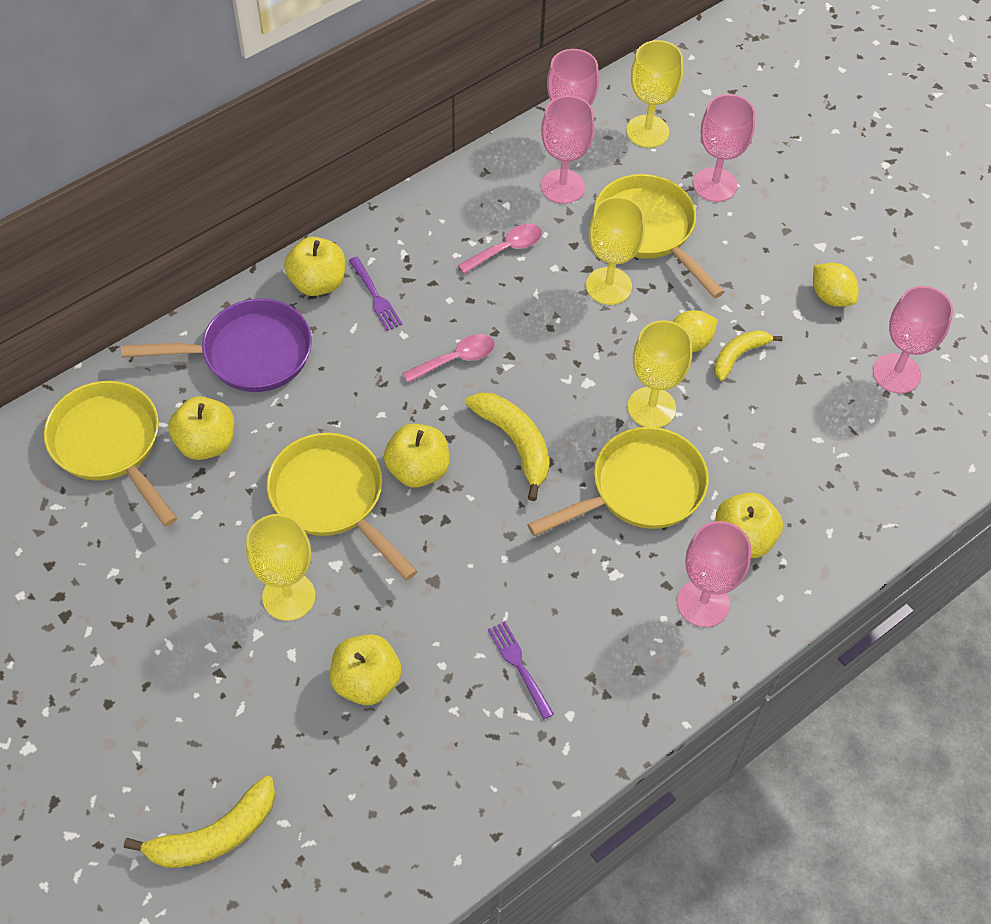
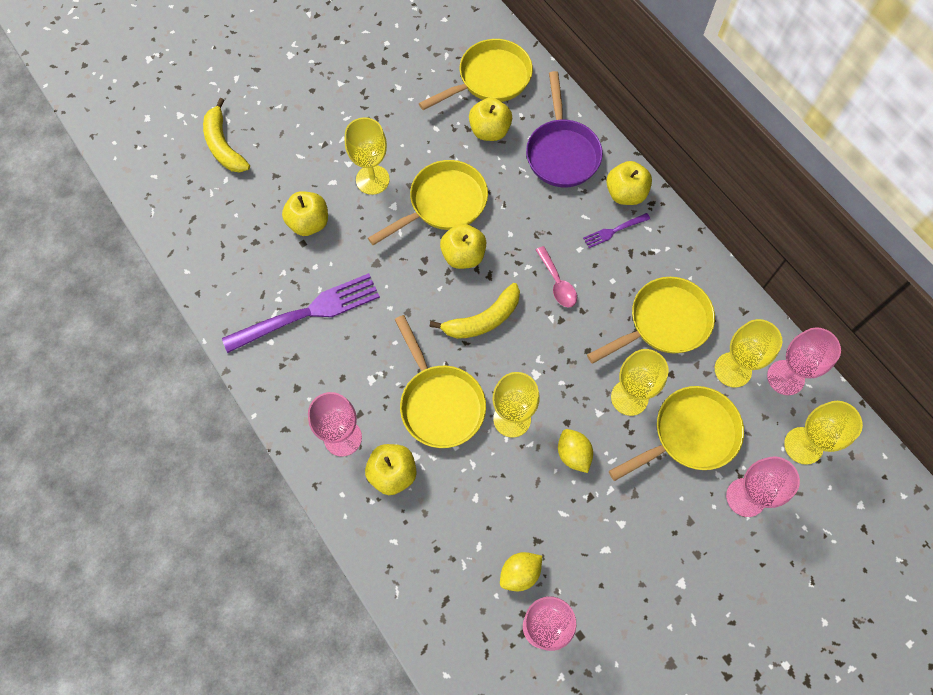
camera: 95 degrees right, 10 degrees up
(506, 249) = (663, 323): pink spoon -> yellow pan
(519, 666) = (308, 312): purple fork -> purple fork, size x2.15
(562, 186) = (733, 370): pink goblet -> yellow goblet
(738, 356) = (561, 493): yellow banana -> none
(831, 297) = (624, 582): yellow lemon -> yellow lemon (520, 573)

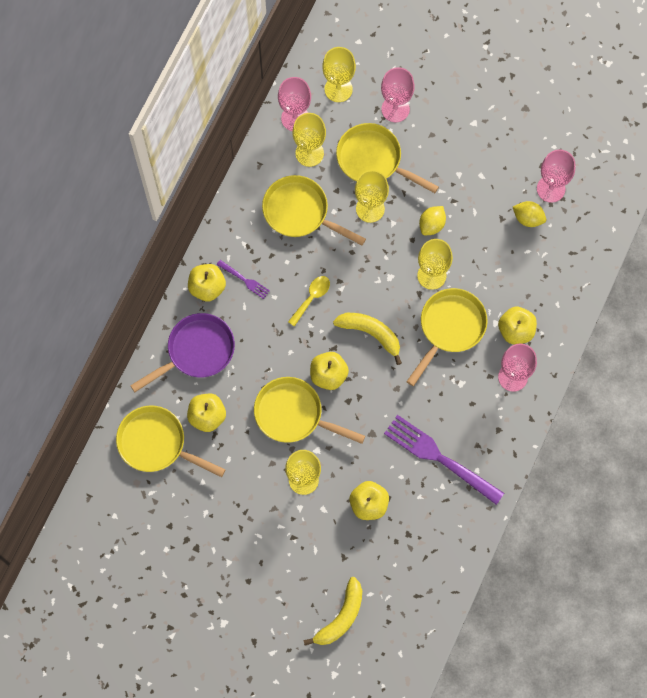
camera: 120 degrees left, 5 degrees up
(557, 283) = (311, 298): pink spoon -> yellow spoon

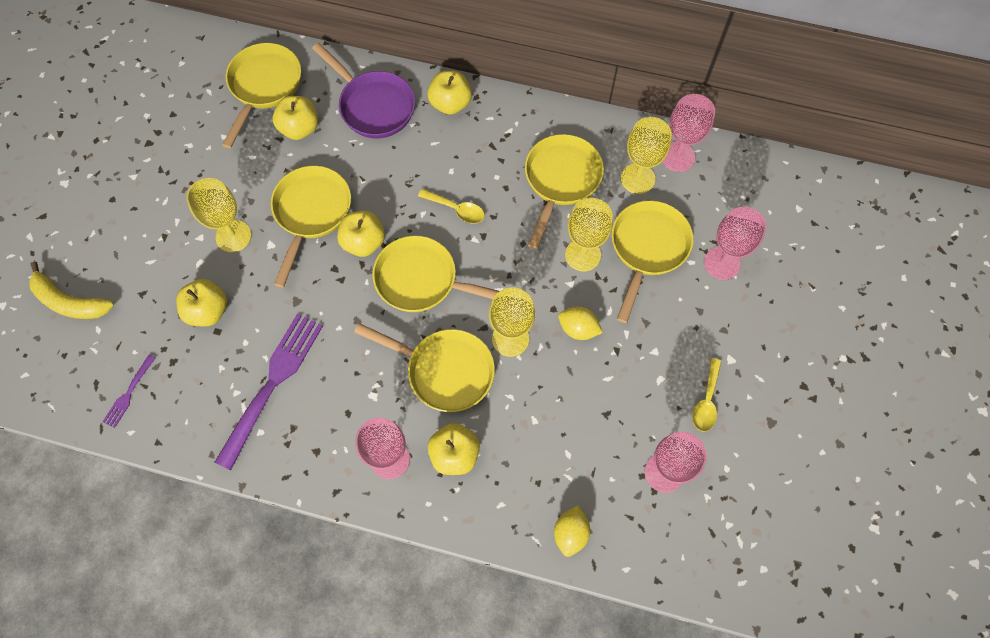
camera: 80 degrees right, 5 degrees down
(245, 280) = (465, 138): purple fork -> purple fork (128, 393)
(338, 89) = (729, 196): yellow goblet -> none
(371, 333) = (422, 280): yellow banana -> yellow pan
(502, 147) = (706, 401): none -> yellow spoon
(528, 218) = (614, 448): yellow lemon -> yellow lemon (570, 533)

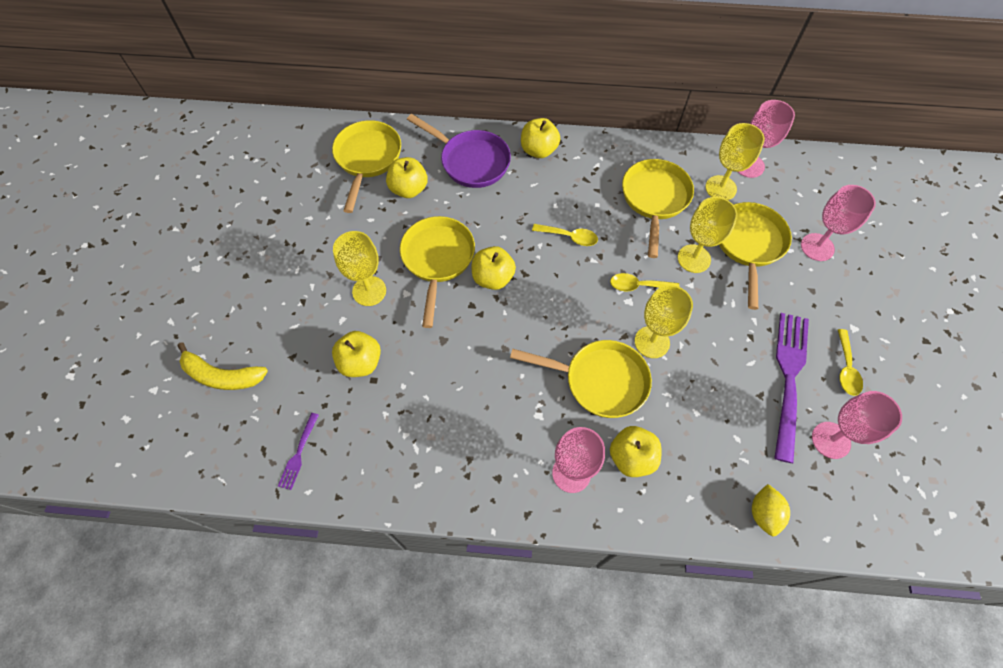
camera: 10 degrees left, 5 degrees down
(273, 383) = (439, 420): purple fork -> purple fork (789, 378)
(422, 280) = (556, 303): yellow pan -> none
(514, 275) = (638, 286): none -> yellow spoon
(578, 329) = (710, 323): yellow lemon -> none

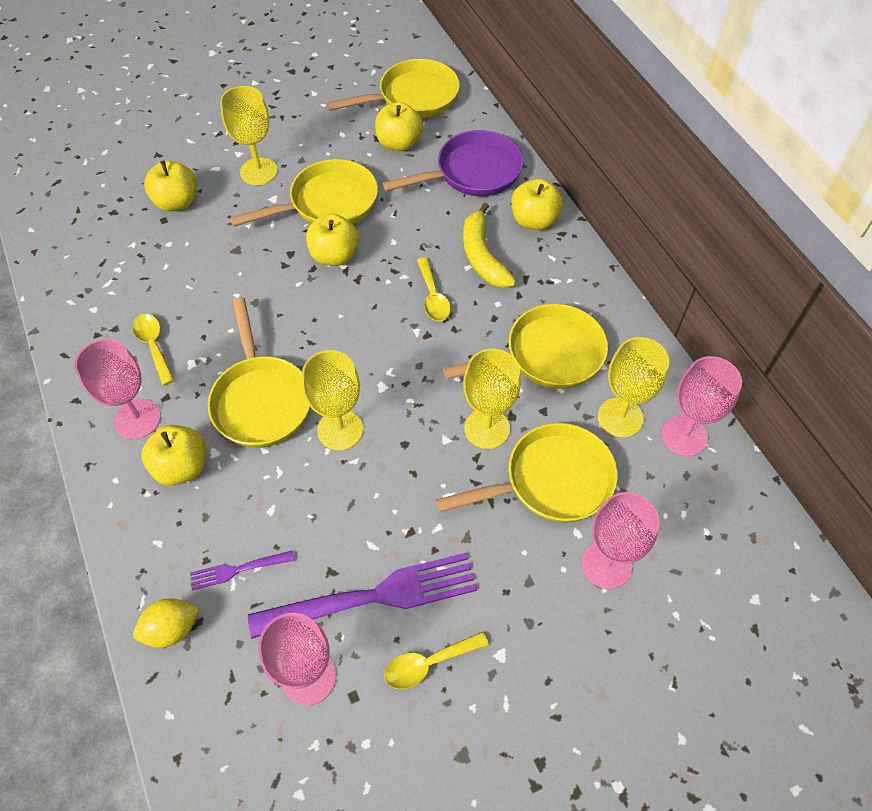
camera: 60 degrees right, 5 degrees down
(222, 375) = (114, 121): yellow banana -> yellow banana (482, 256)
(298, 454) = (63, 205): purple fork -> purple fork (237, 570)
(471, 161) = (472, 173): purple pan -> purple pan turned 120 degrees counterclockwise
(638, 286) = (409, 387): yellow spoon -> yellow spoon (154, 346)

